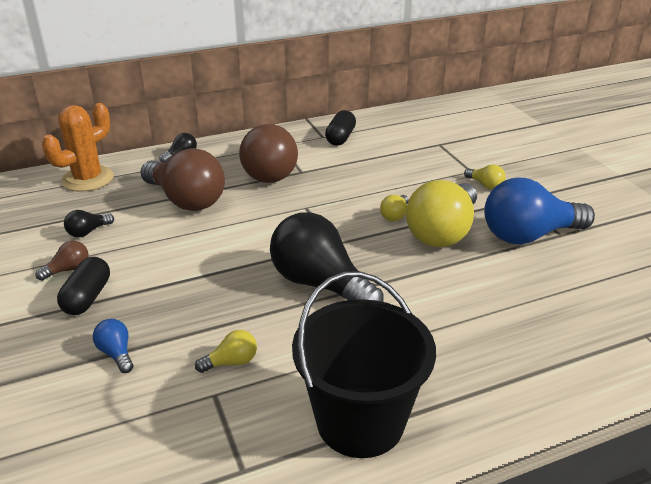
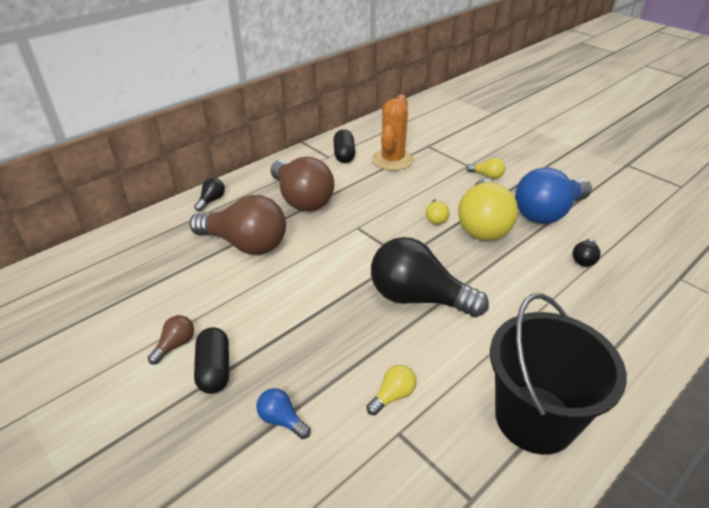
camera: 20 degrees left, 5 degrees up
(88, 179) = (132, 243): orange cactus -> orange cactus (392, 160)
(88, 232) = (169, 299): black light bulb -> black light bulb (584, 259)

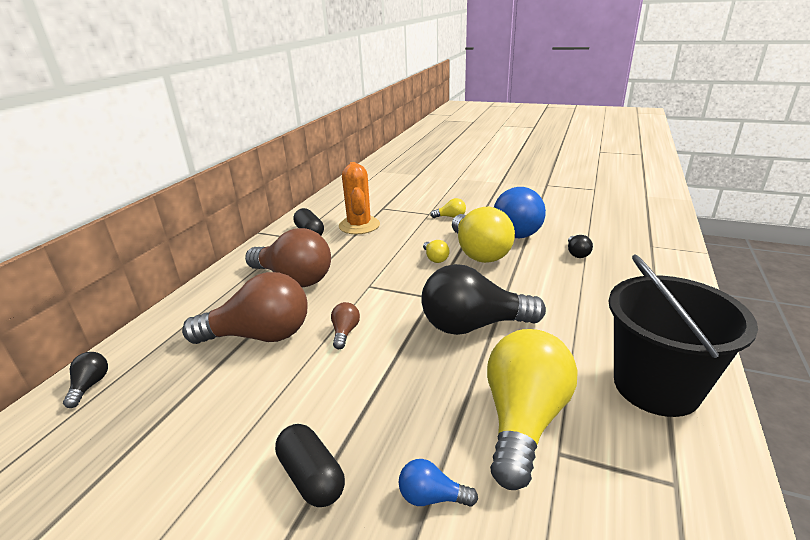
camera: 25 degrees left, 10 degrees down
(175, 345) = (241, 470): brown light bulb -> brown light bulb (345, 332)
(211, 200) = (190, 307): black light bulb -> black light bulb (90, 386)
(392, 396) = (523, 420): yellow light bulb -> yellow light bulb, size x2.36

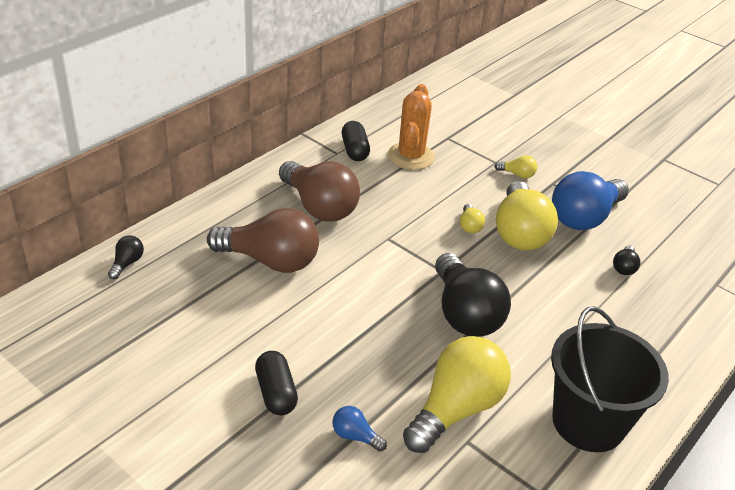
camera: 15 degrees right, 10 degrees up
(345, 332) = (345, 282): brown light bulb -> none
(473, 325) = (465, 313): black light bulb -> black light bulb turned 120 degrees counterclockwise

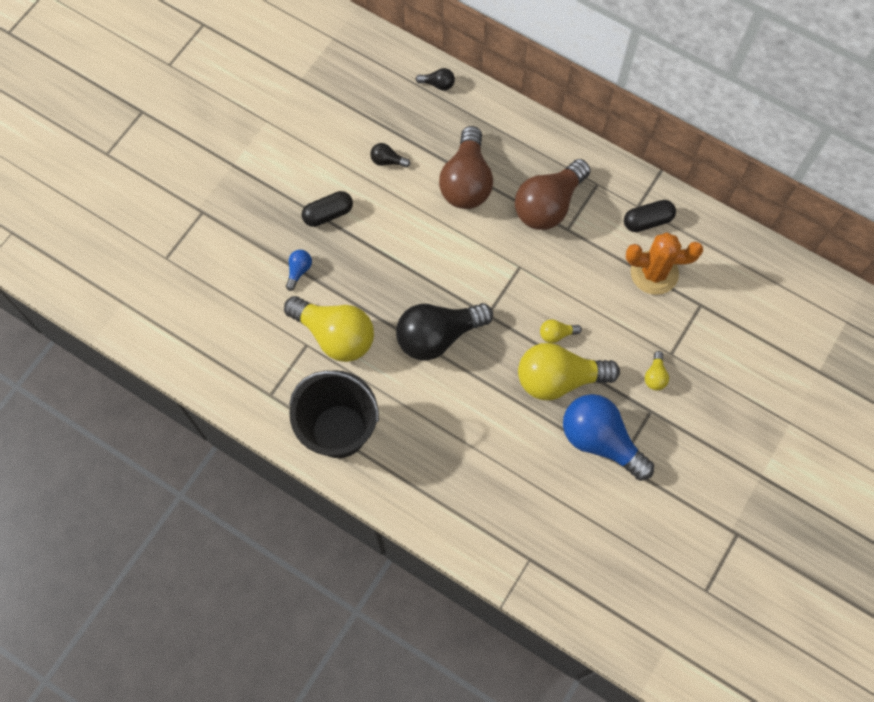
camera: 85 degrees right, 30 degrees up
(624, 267) = (532, 473): black light bulb -> black light bulb (387, 161)

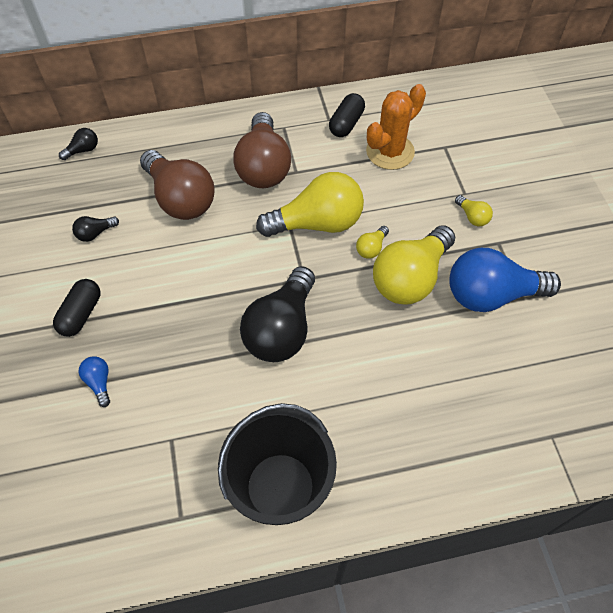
camera: 45 degrees left, 10 degrees down
(335, 335) = (190, 407): yellow light bulb -> yellow light bulb (317, 223)

